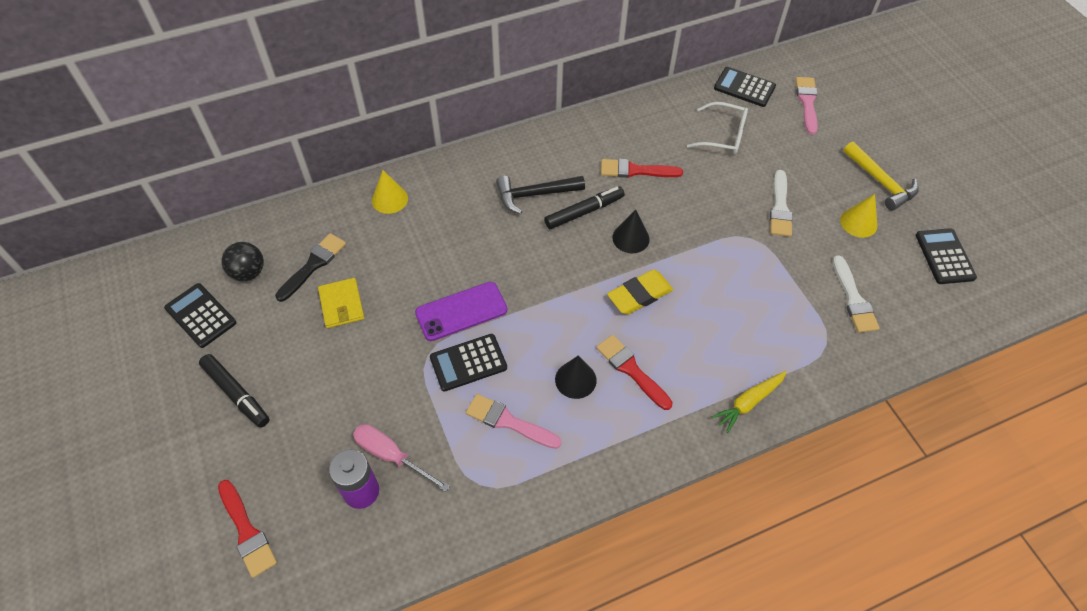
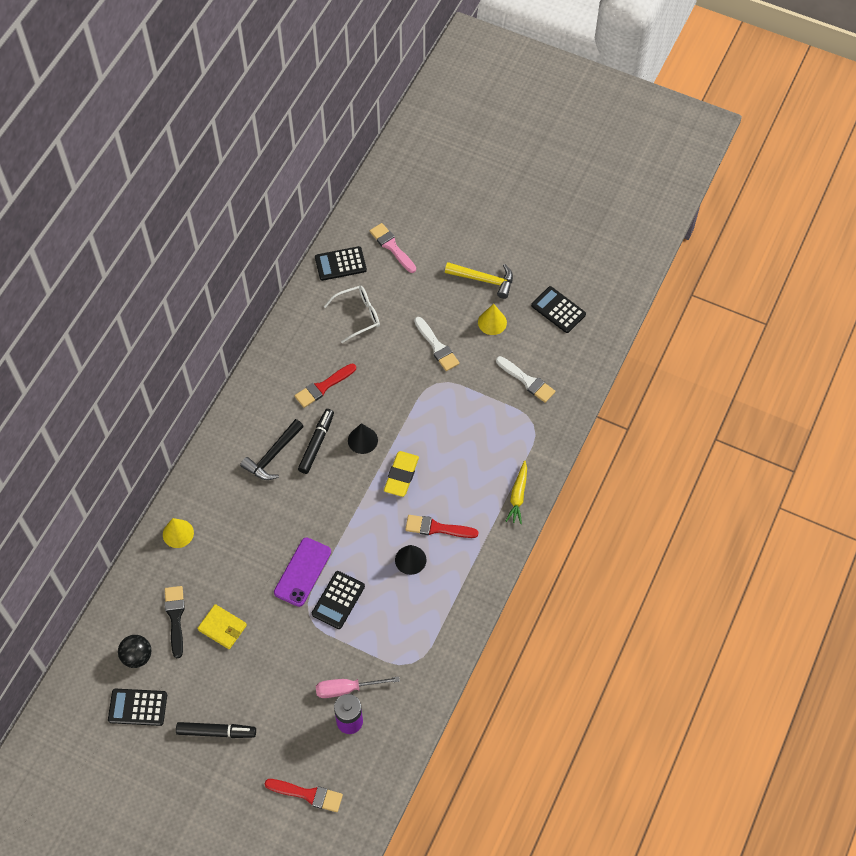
camera: 40 degrees left, 5 degrees up
(508, 422) = (395, 615): pink brush -> none

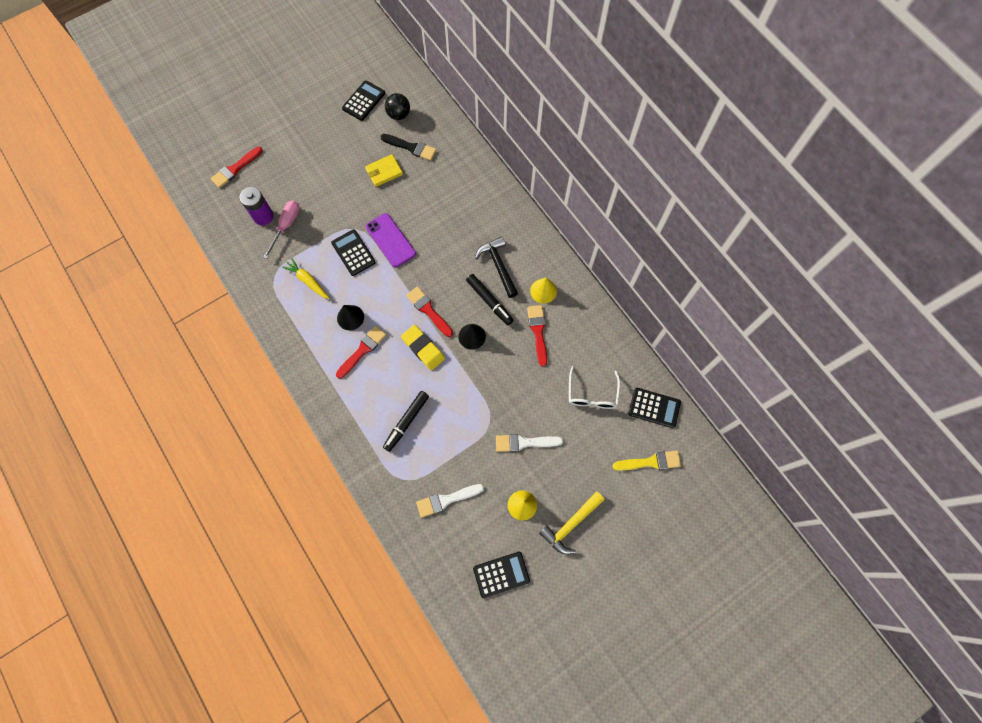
camera: 120 degrees right, 10 degrees up
(178, 533) = (474, 176): yellow cone -> yellow cone (543, 291)
(216, 732) = (315, 136): black marker -> black marker (406, 422)
(340, 264) = (654, 408): black calculator -> black calculator turned 90 degrees clockwise
(359, 492) = (428, 310): none -> red brush
(392, 247) = (650, 462): pink brush -> yellow brush
(518, 496) = (348, 427): yellow carrot -> yellow carrot (308, 281)

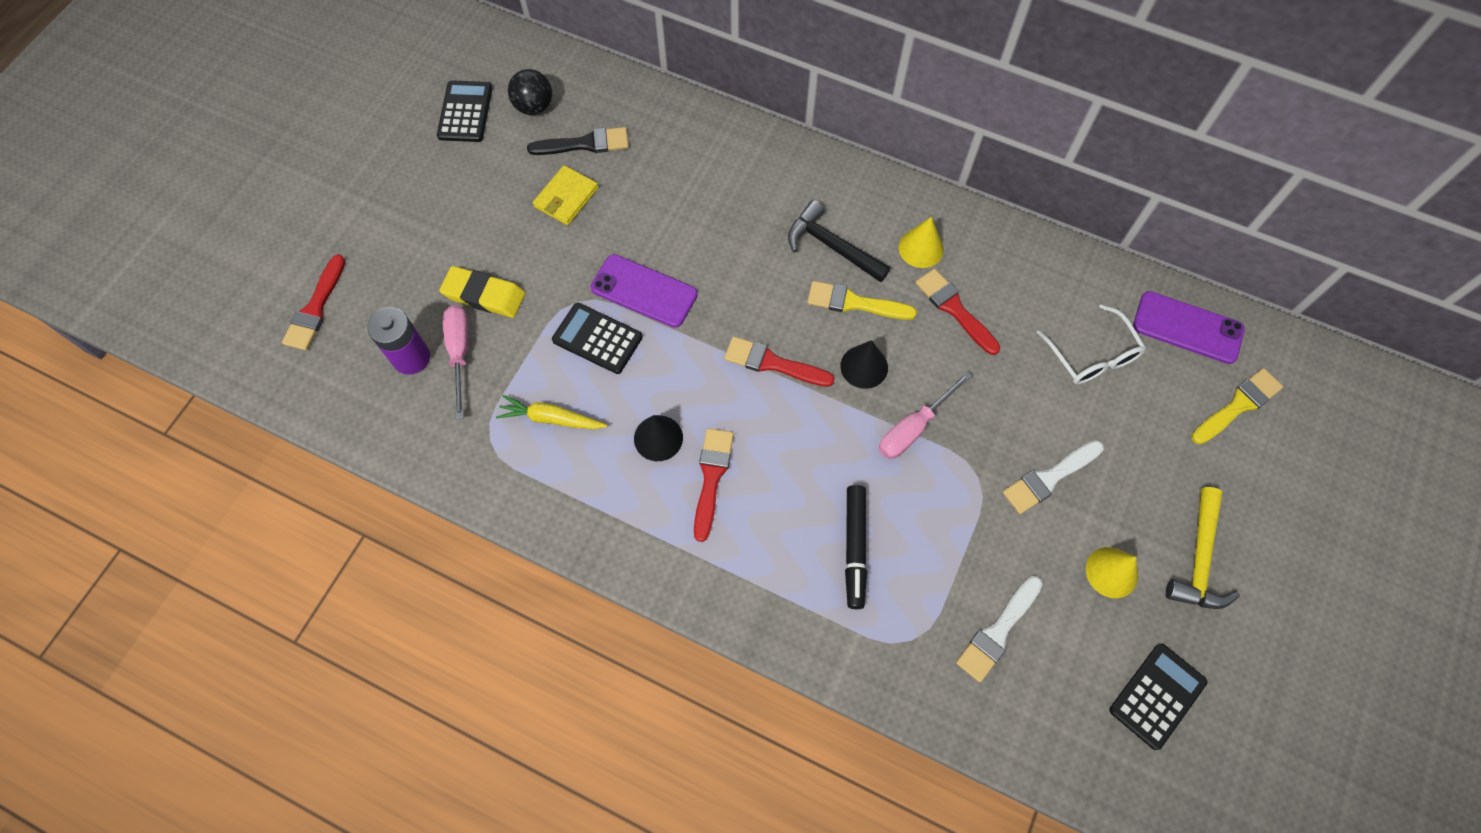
camera: 30 degrees left, 5 degrees down
(423, 348) = (803, 423): yellow eraser -> yellow eraser (484, 295)
(475, 380) = (913, 428): none -> pink screwdriver
(489, 301) = (854, 303): black marker -> yellow brush
(654, 408) = (1187, 328): black calculator -> purple phone

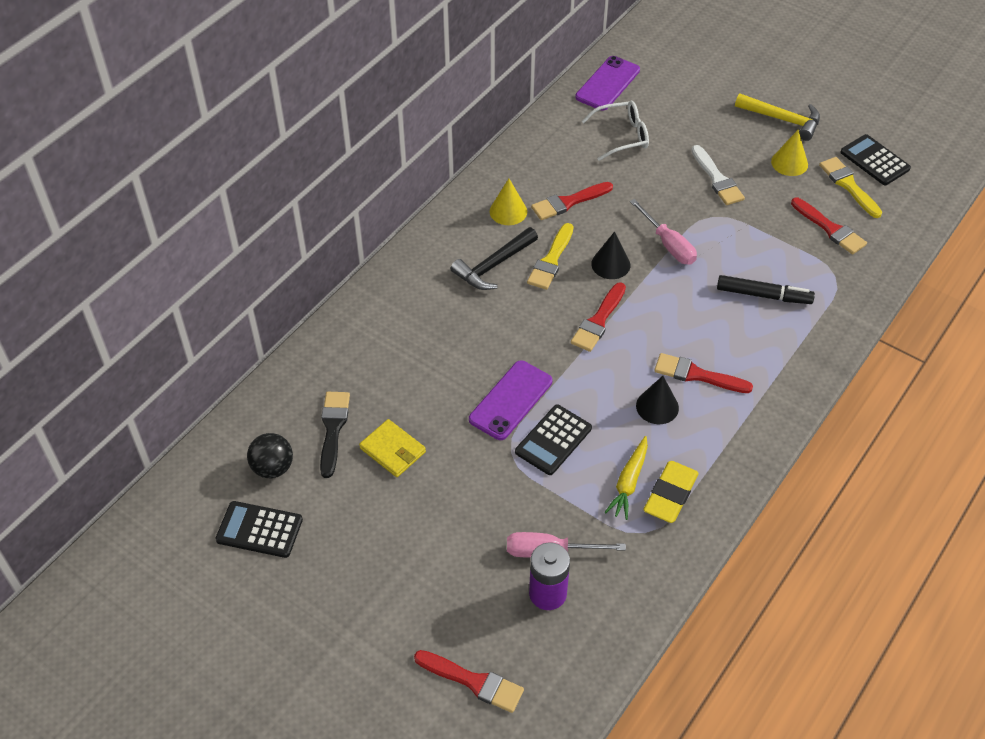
camera: 80 degrees left, 15 degrees down
(484, 295) = (489, 527): yellow eraser -> yellow eraser (670, 495)
(997, 632) = (830, 229): white brush -> red brush
(1238, 405) = (672, 74): yellow brush -> yellow brush (848, 185)

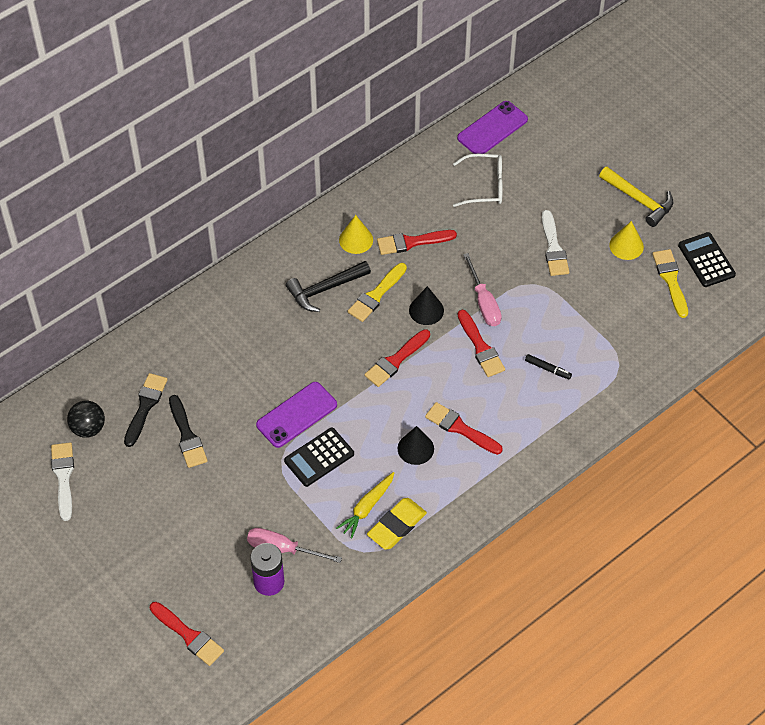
camera: 15 degrees right, 5 degrees up
(259, 530) = (63, 477): black calculator -> white brush
(393, 450) = (187, 435): yellow wallet -> black brush
(763, 295) = (547, 369): black marker -> black marker, size x0.58
(830, 229) = (634, 319): red brush -> red brush (481, 347)

